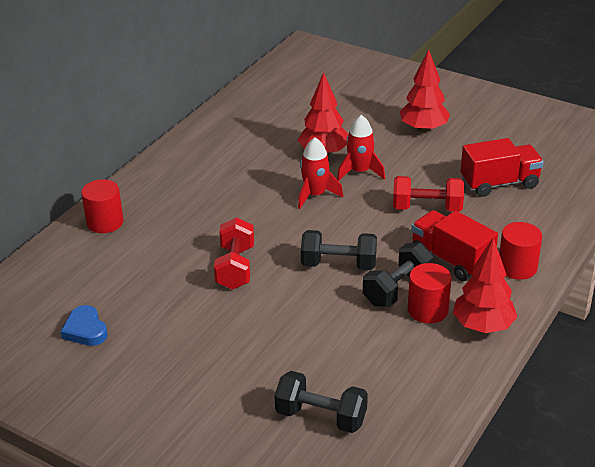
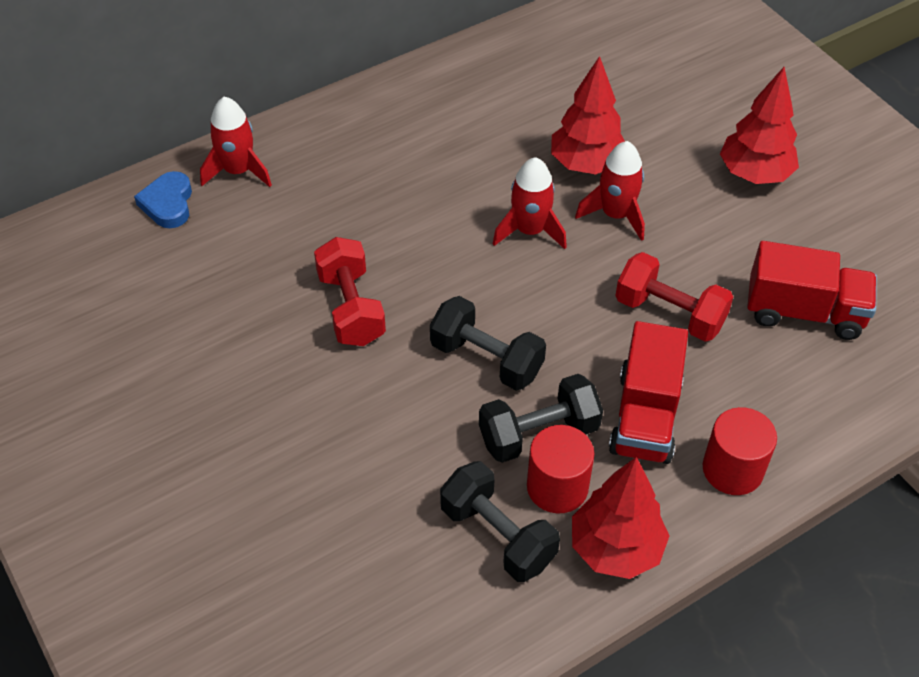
camera: 25 degrees right, 15 degrees up
(85, 330) = (113, 329): blue heart -> blue heart (168, 204)
(105, 222) = (238, 171): red cylinder -> red rocket
(235, 267) = (351, 308): red dumbbell -> red dumbbell turned 45 degrees counterclockwise
(321, 416) = (306, 595): black dumbbell -> black dumbbell (498, 535)
(451, 260) = (645, 416): red truck -> red truck turned 150 degrees counterclockwise

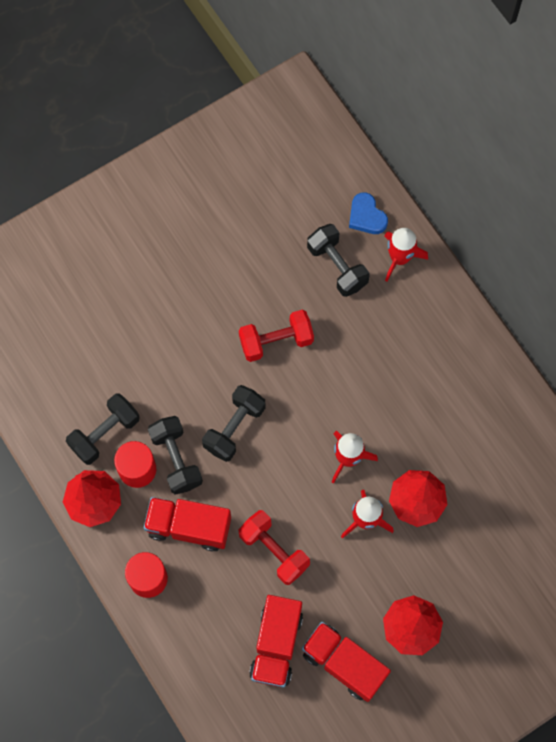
camera: 90 degrees right, 20 degrees up
(168, 204) = (366, 216): blue heart -> blue heart turned 120 degrees counterclockwise
(241, 237) = (337, 266): none -> black dumbbell
(669, 313) = (274, 550): red dumbbell -> red dumbbell turned 75 degrees counterclockwise
(815, 240) = (344, 664): none -> red truck

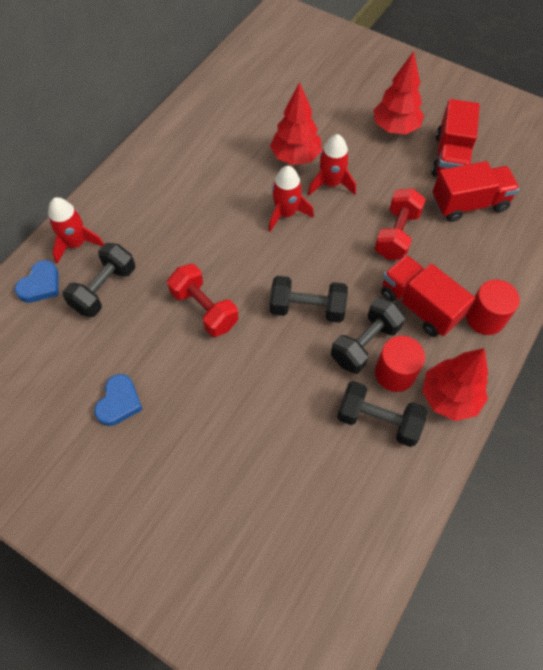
camera: 115 degrees left, 10 degrees down
(189, 527) = (419, 306): red truck -> red truck turned 150 degrees clockwise
(221, 244) = (119, 402): none -> blue heart

